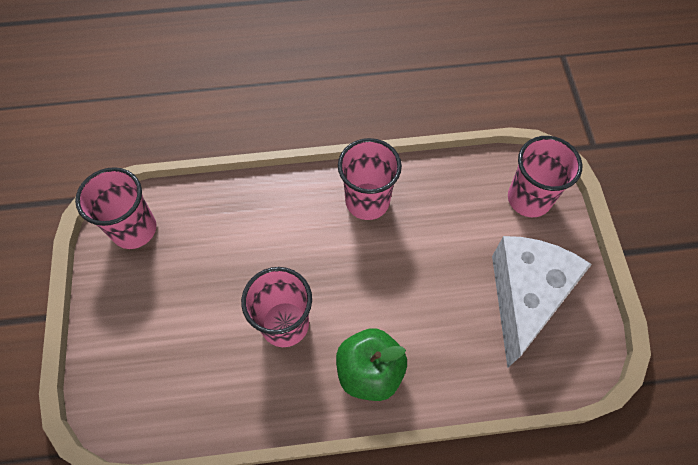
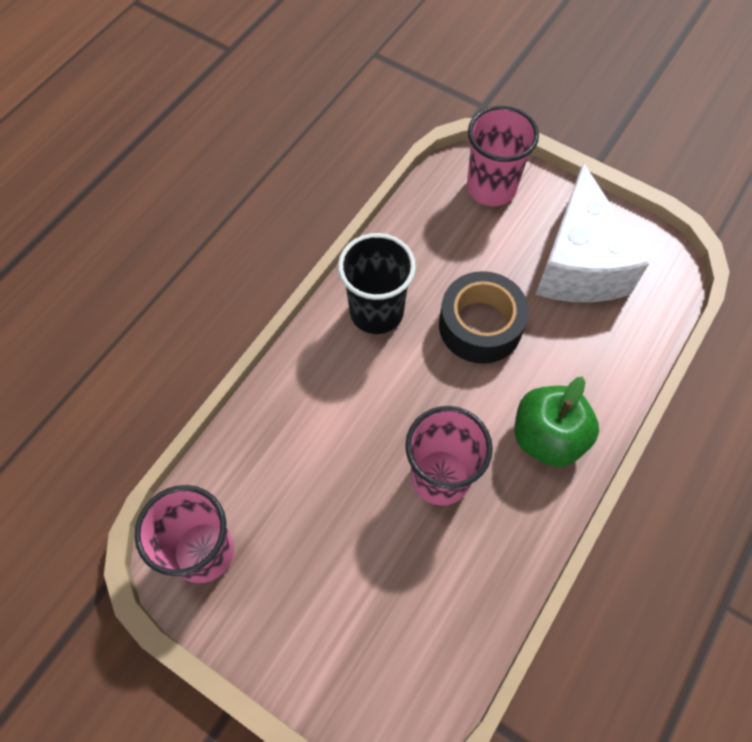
camera: 50 degrees left, 0 degrees up
(367, 201) = (376, 312): pink cup -> black cup
(415, 269) = (480, 325): none -> black tape
(525, 297) = (578, 263): white cheese -> white cheese turned 150 degrees counterclockwise

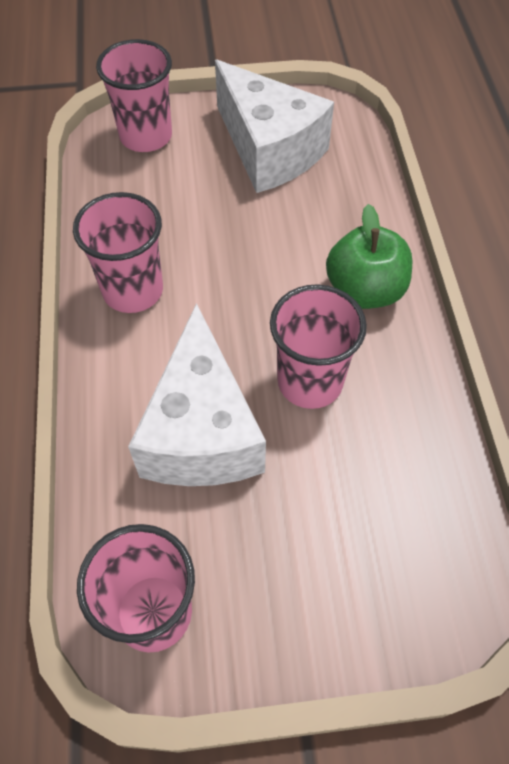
camera: 40 degrees left, 5 degrees down
(334, 454) = (201, 431): none -> white cheese
(376, 312) = (133, 290): black cup -> pink cup
(480, 325) = (233, 244): black tape -> none

